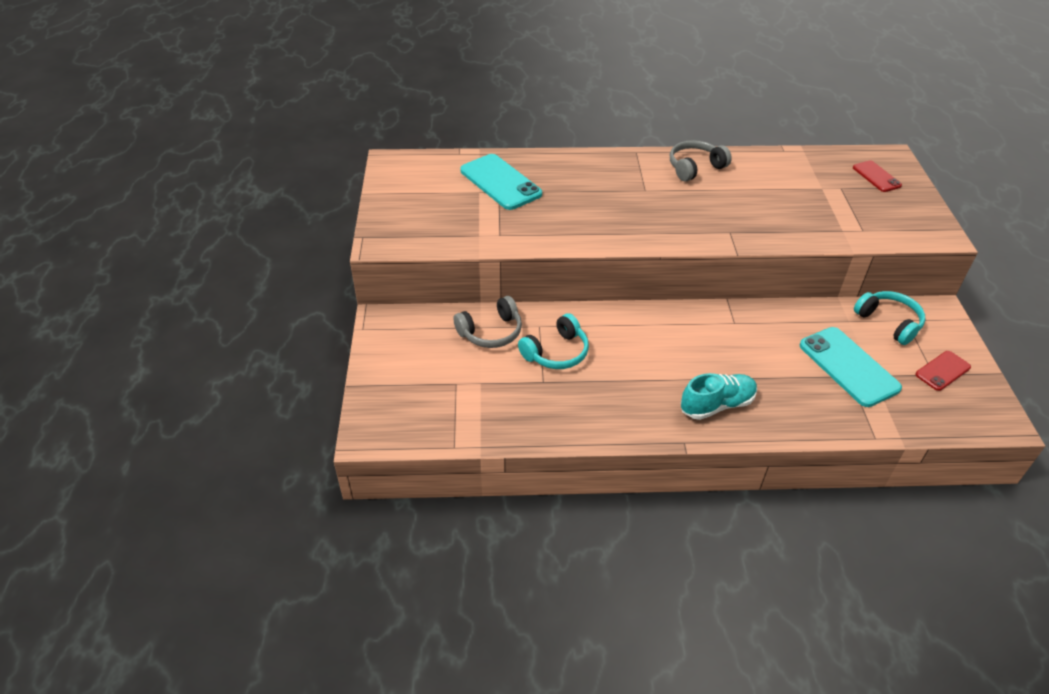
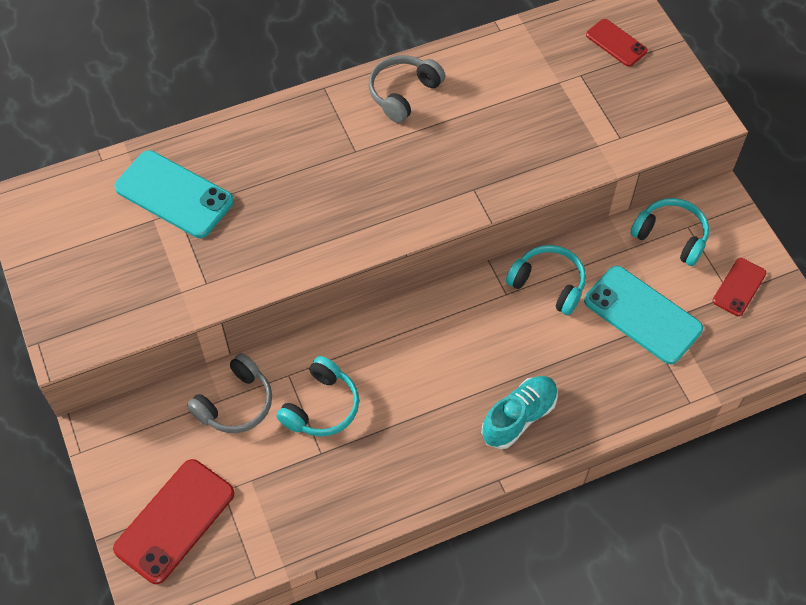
camera: 20 degrees left, 15 degrees up
(410, 391) = (175, 521): none -> red phone
(772, 326) = (548, 284): none -> turquoise headphones

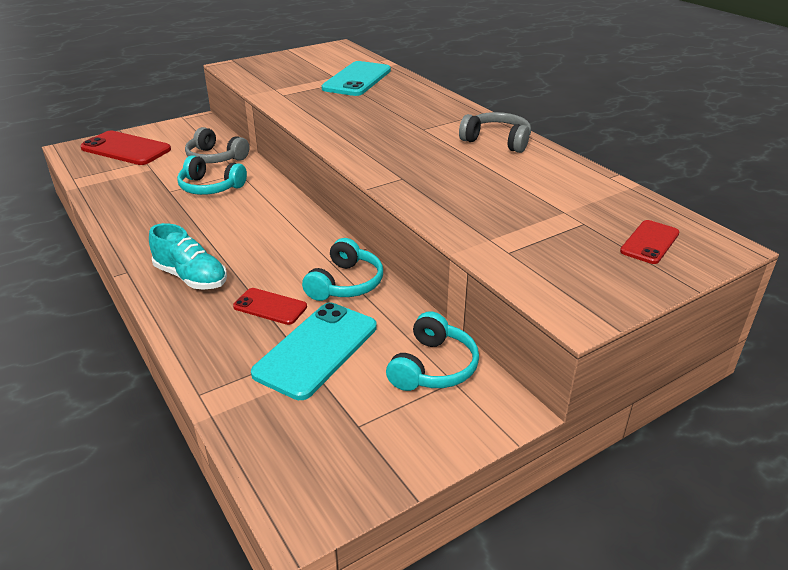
camera: 80 degrees right, 25 degrees down
(739, 287) = (371, 433): red phone -> red phone (270, 307)

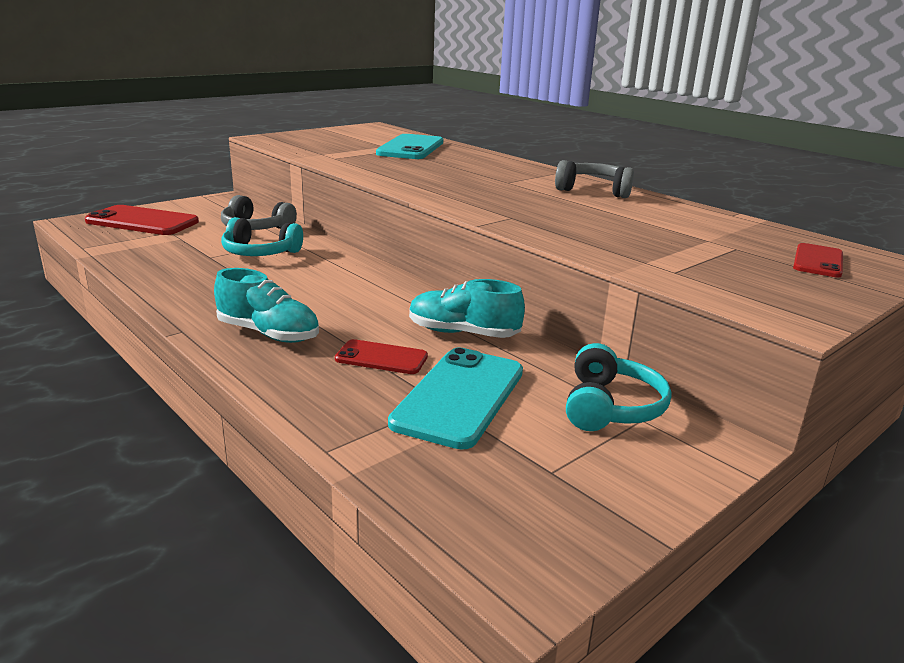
camera: 10 degrees left, 10 degrees down
(345, 283) = (463, 333): turquoise headphones -> turquoise shoe

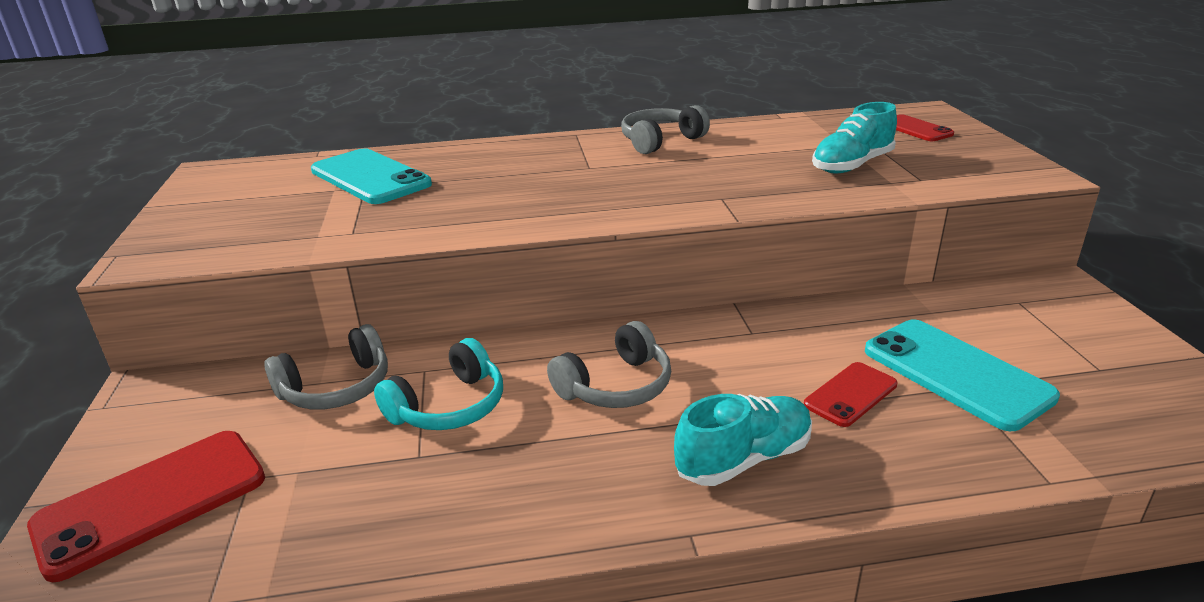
camera: 55 degrees left, 5 degrees up
(319, 286) = (616, 386): none -> grey headphones
(463, 333) = (813, 330): turquoise shoe -> turquoise shoe (852, 165)
(610, 407) = (994, 307): turquoise headphones -> none

